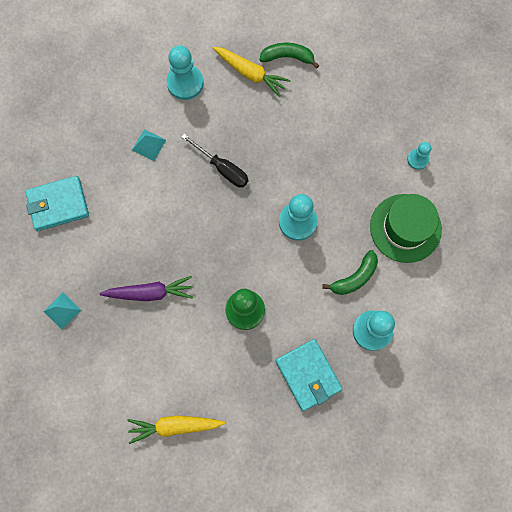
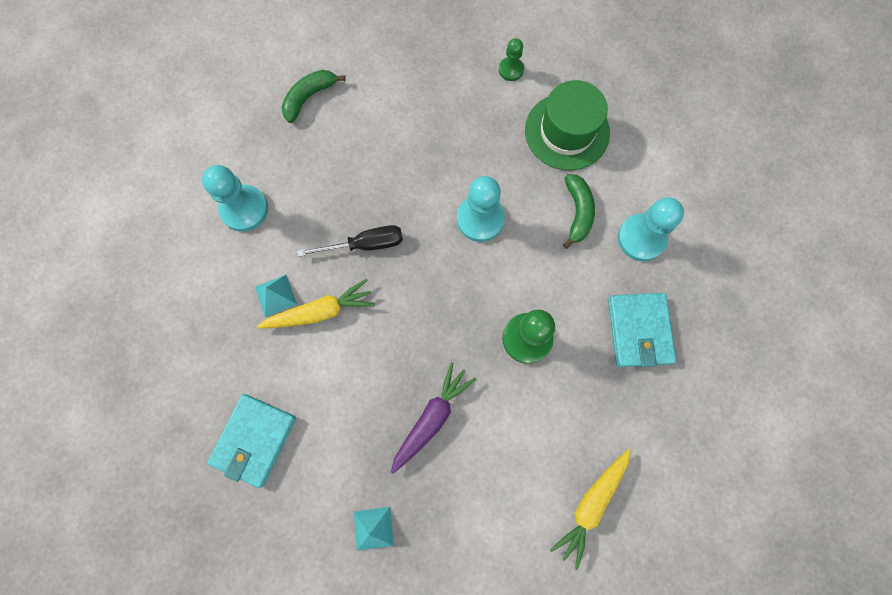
camera: 50 degrees left, 0 degrees up
(250, 73) = (293, 142): yellow carrot -> yellow carrot (320, 311)
(308, 375) = (639, 331): turquoise wallet -> turquoise wallet turned 75 degrees clockwise
(417, 159) = (511, 70): turquoise pawn -> green pawn

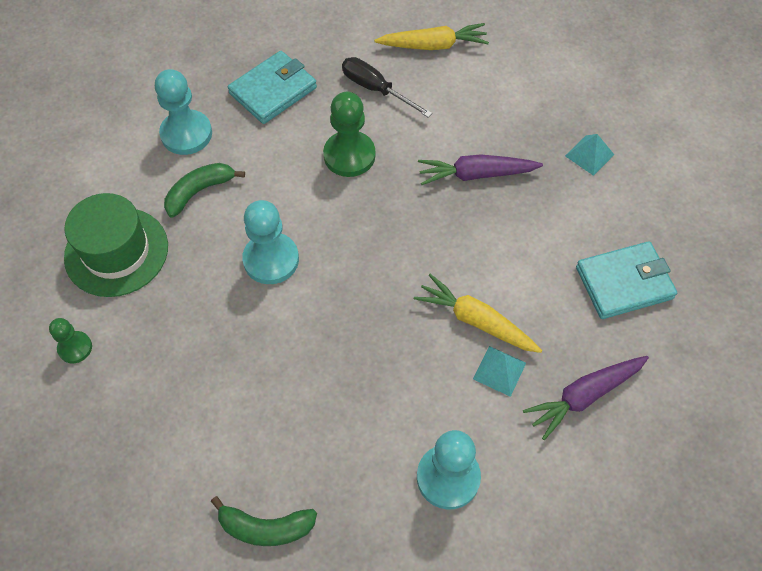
camera: 130 degrees left, 15 degrees down
(211, 332) = (584, 396): none -> purple carrot
(365, 244) = (381, 334): black screwdriver -> black screwdriver (376, 89)

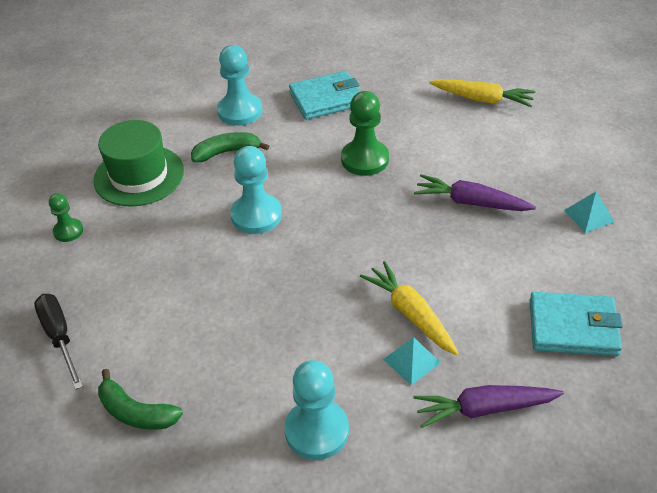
camera: 25 degrees right, 15 degrees down
(376, 89) = (414, 118): black screwdriver -> black screwdriver (59, 337)

